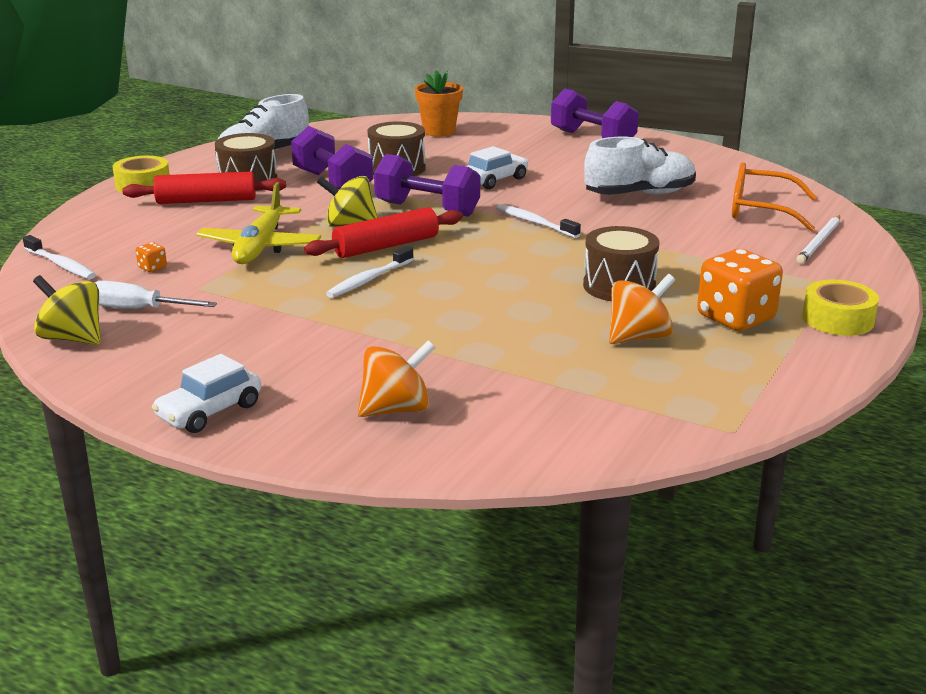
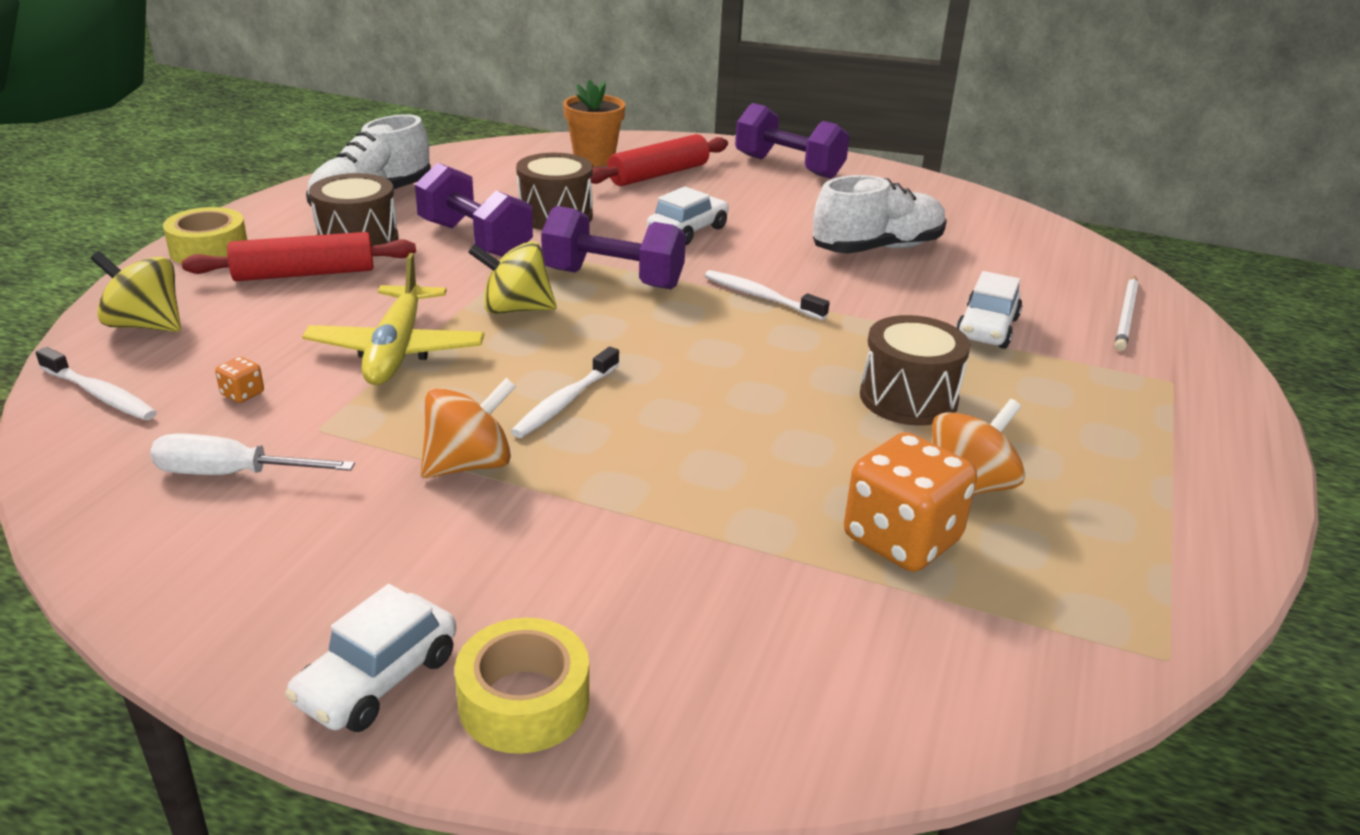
camera: 10 degrees left, 5 degrees up
(72, 338) = (131, 538): yellow spinning top -> yellow spinning top (145, 325)
(386, 246) = (574, 342): red rolling pin -> red rolling pin (658, 174)
(396, 409) = (671, 652): orange spinning top -> orange spinning top (469, 464)
(701, 247) = (987, 328): none -> white car
(735, 318) = (1080, 445): orange dice -> orange dice (901, 539)
(760, 210) = (1033, 269): orange glasses -> none
(838, 319) = (1208, 441): yellow tape -> yellow tape (524, 701)

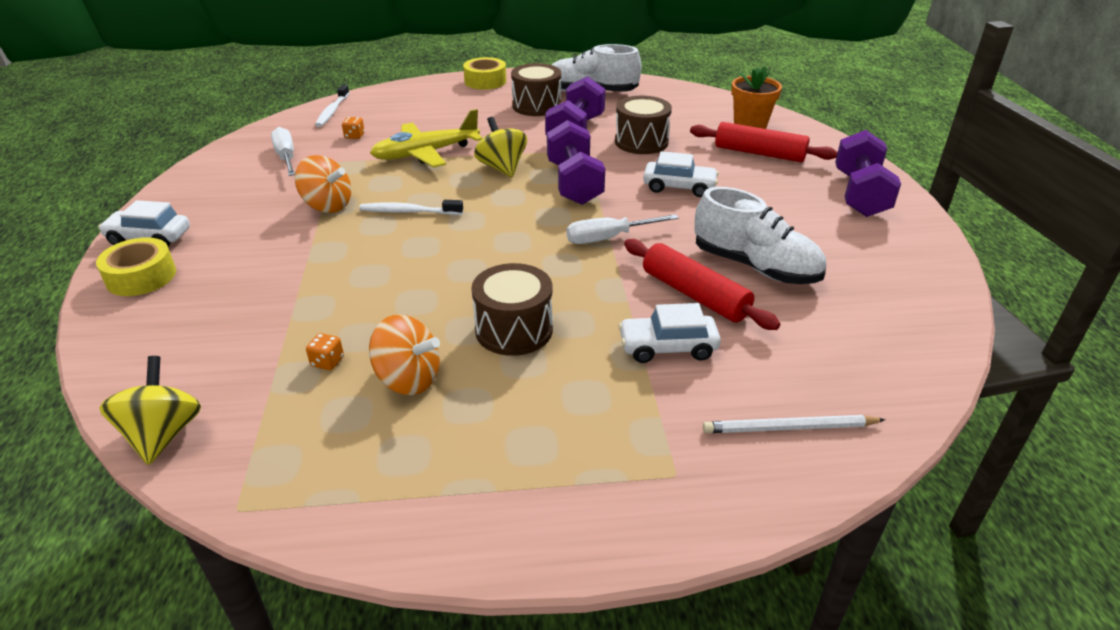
camera: 65 degrees right, 5 degrees up
(145, 325) = (398, 97): yellow spinning top -> yellow spinning top (163, 434)
(304, 274) = (484, 108): red rolling pin -> red rolling pin (694, 295)
(761, 297) = (608, 238): white toothbrush -> white screwdriver
(901, 539) = (327, 362): orange dice -> orange dice, size x0.40

